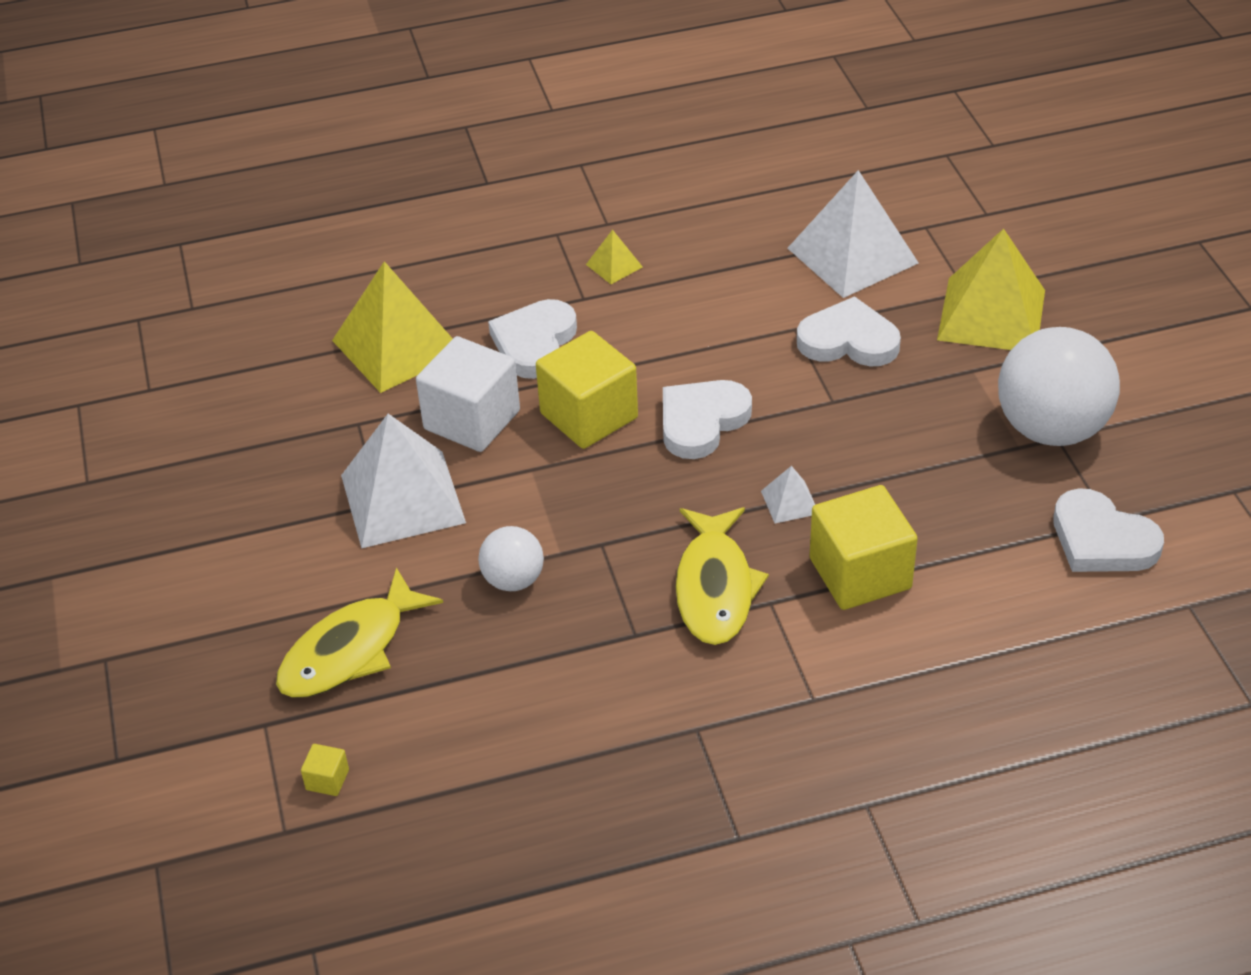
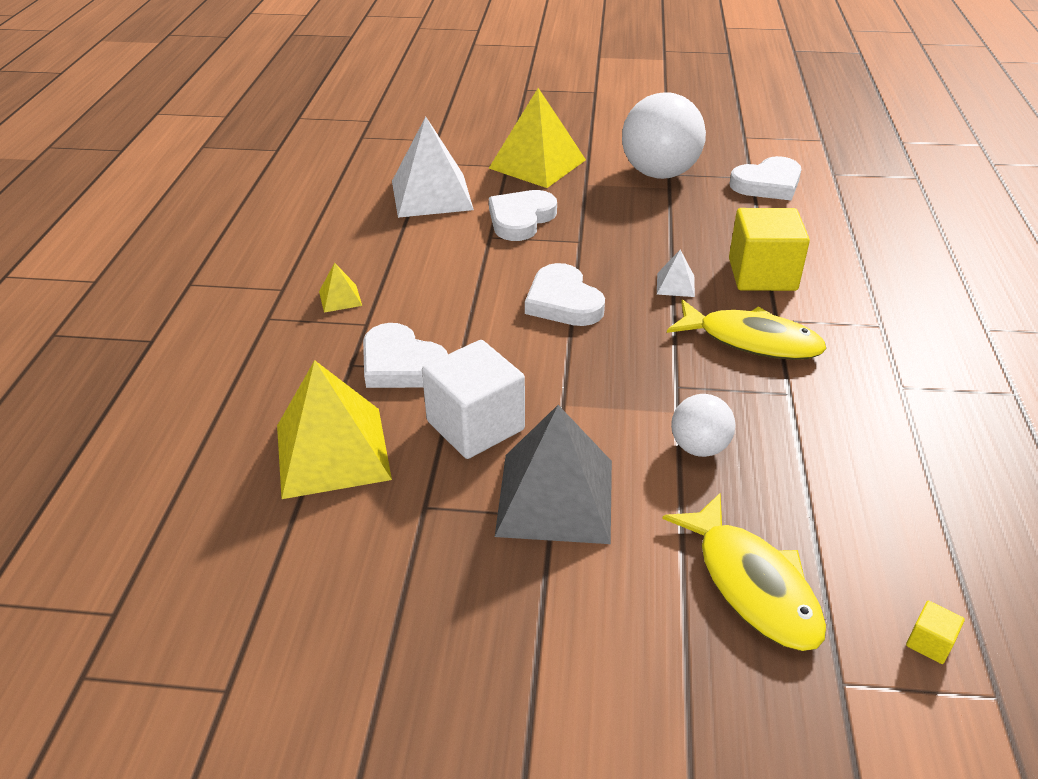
camera: 70 degrees left, 5 degrees down
(403, 498) = (555, 497): white pyramid -> grey pyramid
(589, 416) = (517, 356): yellow cube -> none

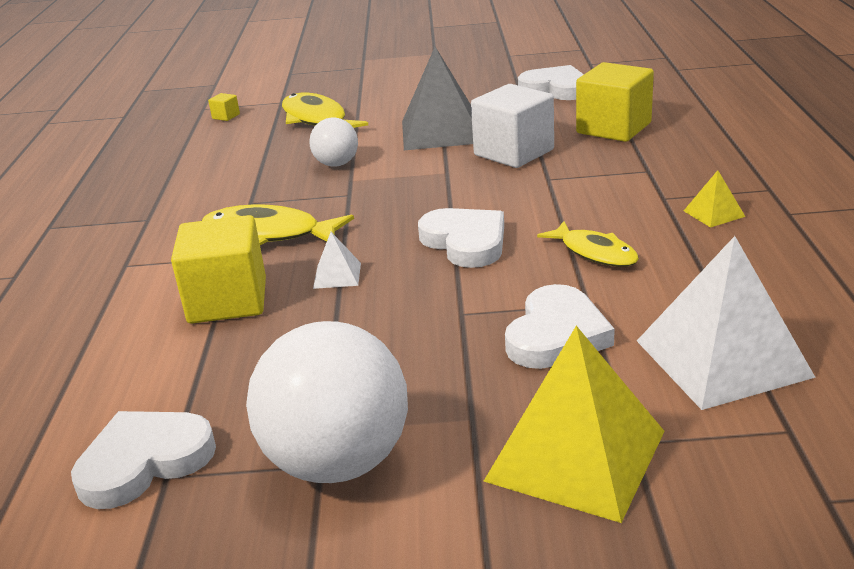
camera: 175 degrees right, 10 degrees down
(332, 452) = (613, 128): yellow pyramid -> yellow cube
(401, 364) = (602, 176): white heart -> white heart (556, 89)
(462, 275) = (594, 252): none -> yellow fish

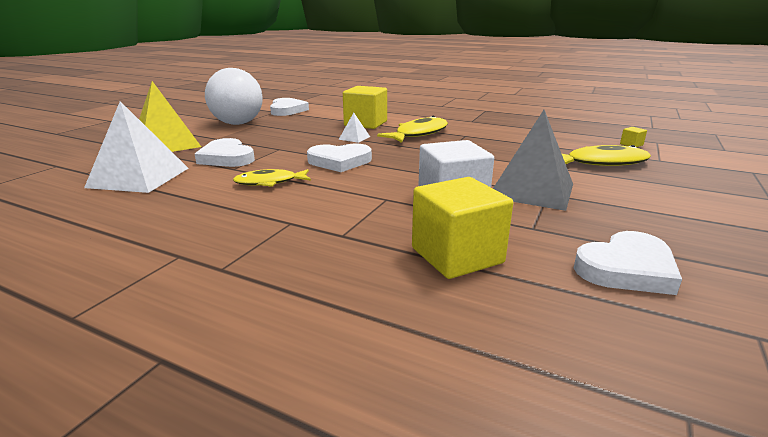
camera: 115 degrees right, 5 degrees down
(336, 164) = (499, 155): white ball -> none
(714, 213) = (237, 229): yellow pyramid -> none

